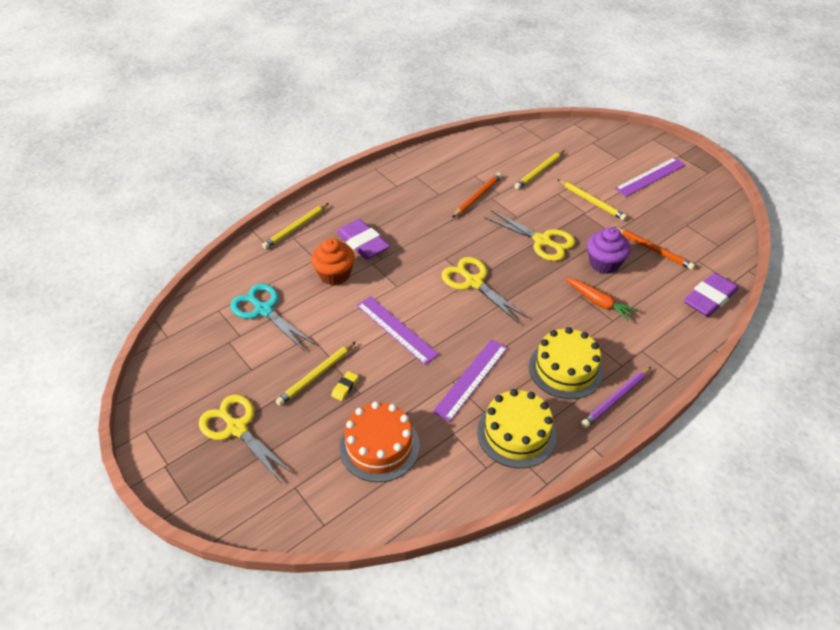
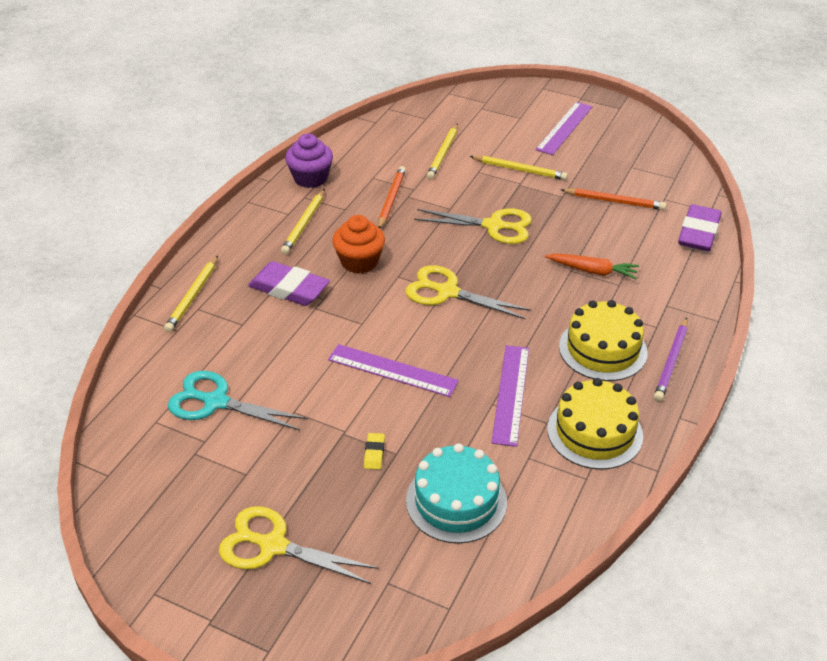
camera: 25 degrees left, 5 degrees down
(316, 375) = (331, 452): yellow pencil -> yellow pencil (304, 224)
(335, 274) = (278, 334): orange cupcake -> orange cupcake (359, 262)
(379, 446) = (456, 501): orange cake -> turquoise cake
(604, 263) = (573, 230): purple cupcake -> purple cupcake (310, 178)

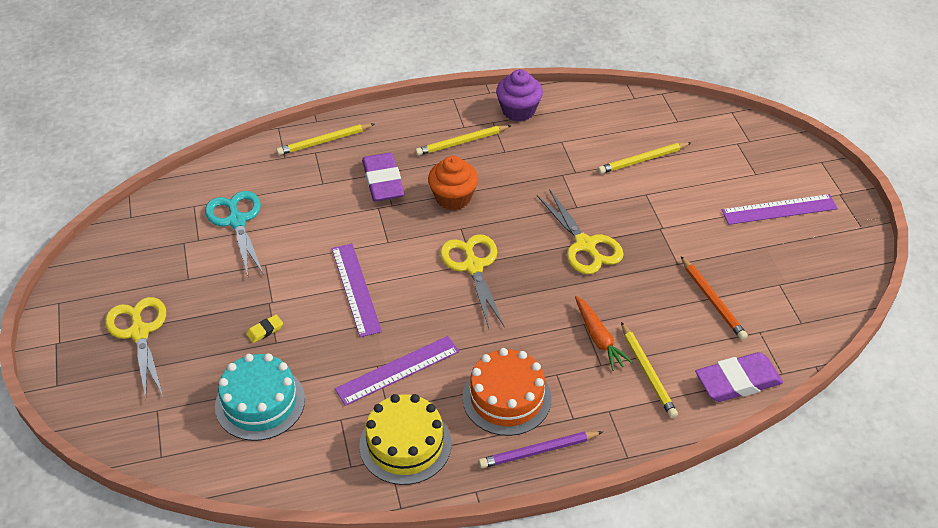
camera: 50 degrees right, 5 degrees up
(391, 199) = (547, 168): orange pencil -> none
(520, 170) = (680, 217): yellow pencil -> yellow pencil (647, 372)
(602, 349) = (506, 398): yellow cake -> orange cake

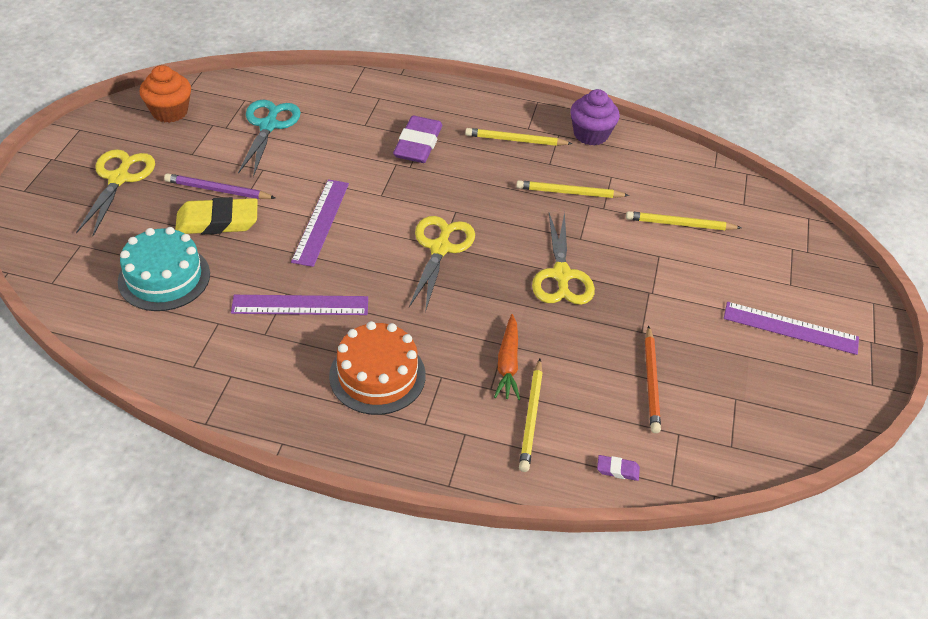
camera: 25 degrees right, 0 degrees up
(265, 330) = (217, 221): yellow eraser -> yellow eraser, size x2.27
(324, 141) = (394, 92): yellow pencil -> yellow pencil (569, 193)
(405, 444) = (254, 371): yellow cake -> none
(453, 198) = (469, 183): orange cupcake -> orange cupcake (169, 112)
(538, 451) = (367, 437): purple pencil -> purple pencil (217, 190)
(737, 381) = (617, 470): purple eraser -> purple eraser, size x0.44

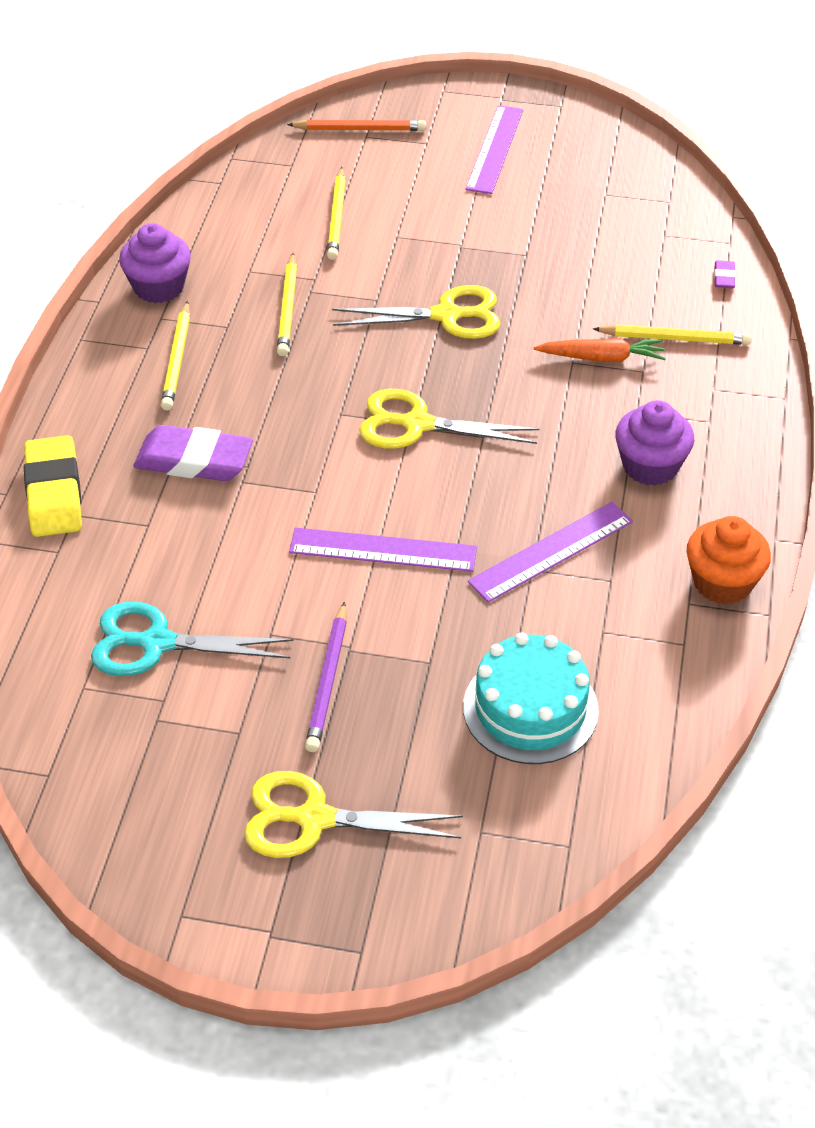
camera: 90 degrees left, 0 degrees up
(169, 112) = (122, 788): orange cupcake -> orange cupcake (722, 582)
(217, 221) = (401, 668): yellow eraser -> yellow eraser (54, 493)
(300, 305) = (551, 551): purple ruler -> purple ruler turned 60 degrees clockwise
(377, 375) = (650, 466): orange cake -> purple cupcake
(651, 382) = (599, 250): orange pencil -> orange pencil (360, 129)

